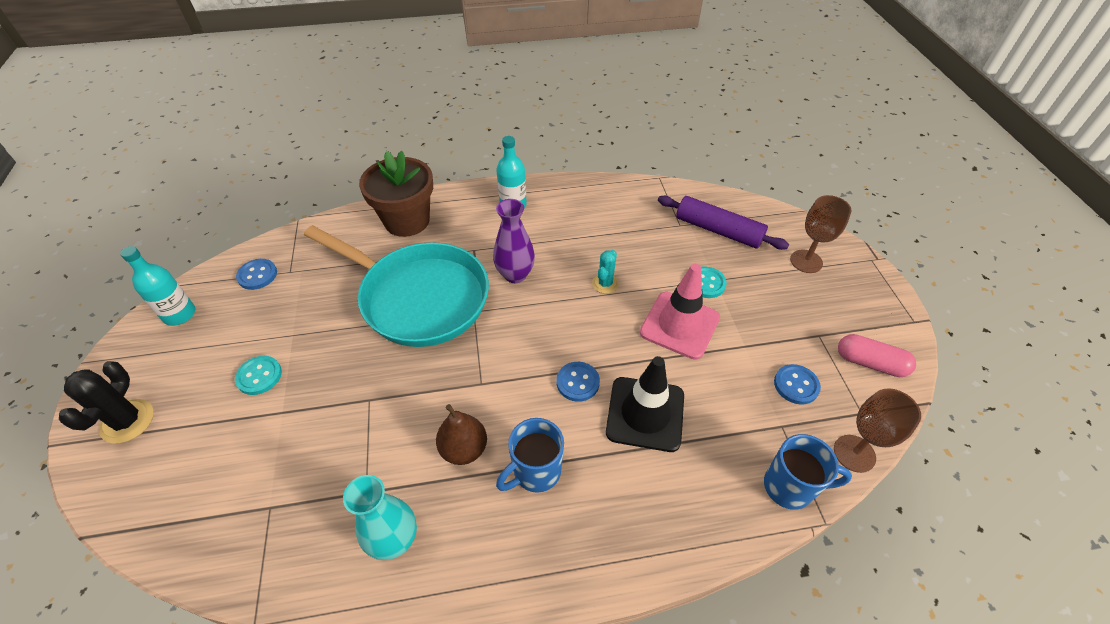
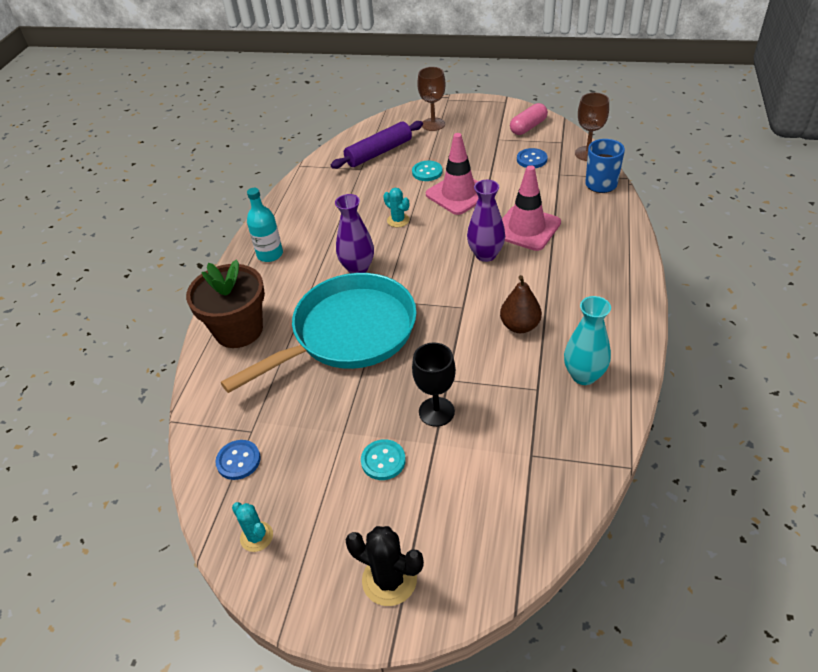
camera: 65 degrees left, 5 degrees down
(180, 314) = (256, 537): turquoise bottle -> turquoise cactus
(323, 402) = (436, 412): none -> black goblet
(535, 472) = (553, 291): blue mug -> none
(577, 382) = (485, 254): blue button -> purple vase
(645, 414) = (526, 228): black traffic cone -> pink traffic cone

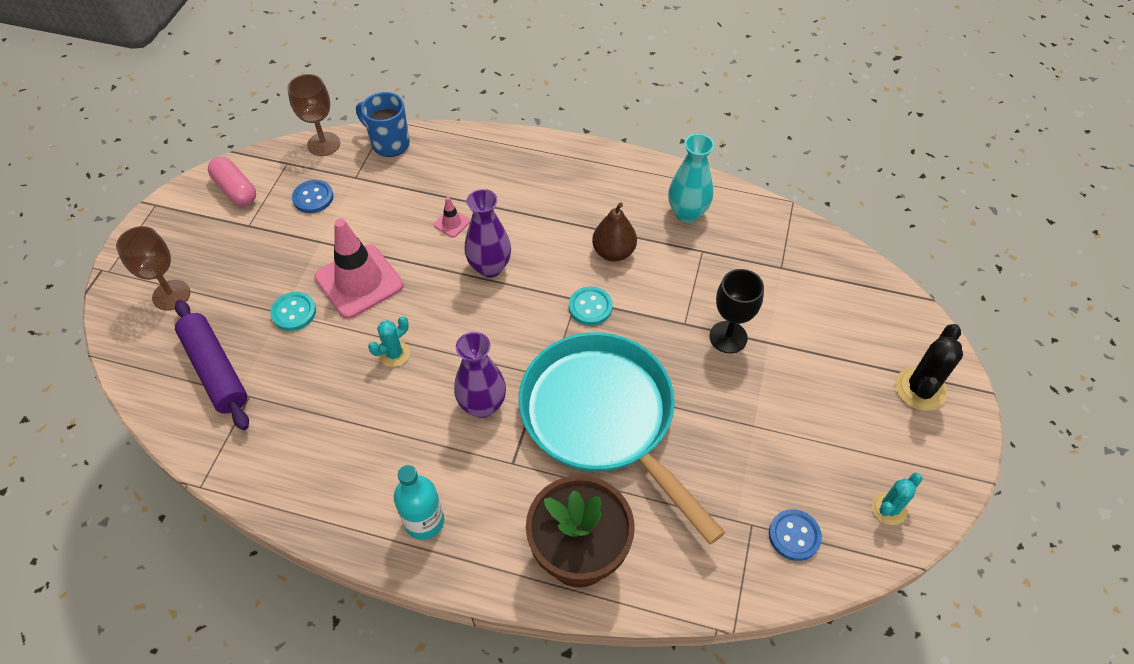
camera: 90 degrees left, 10 degrees up
(383, 461) = (790, 388): turquoise button -> turquoise button (590, 307)
(526, 228) = (452, 223): pink traffic cone -> pink traffic cone, size x0.43

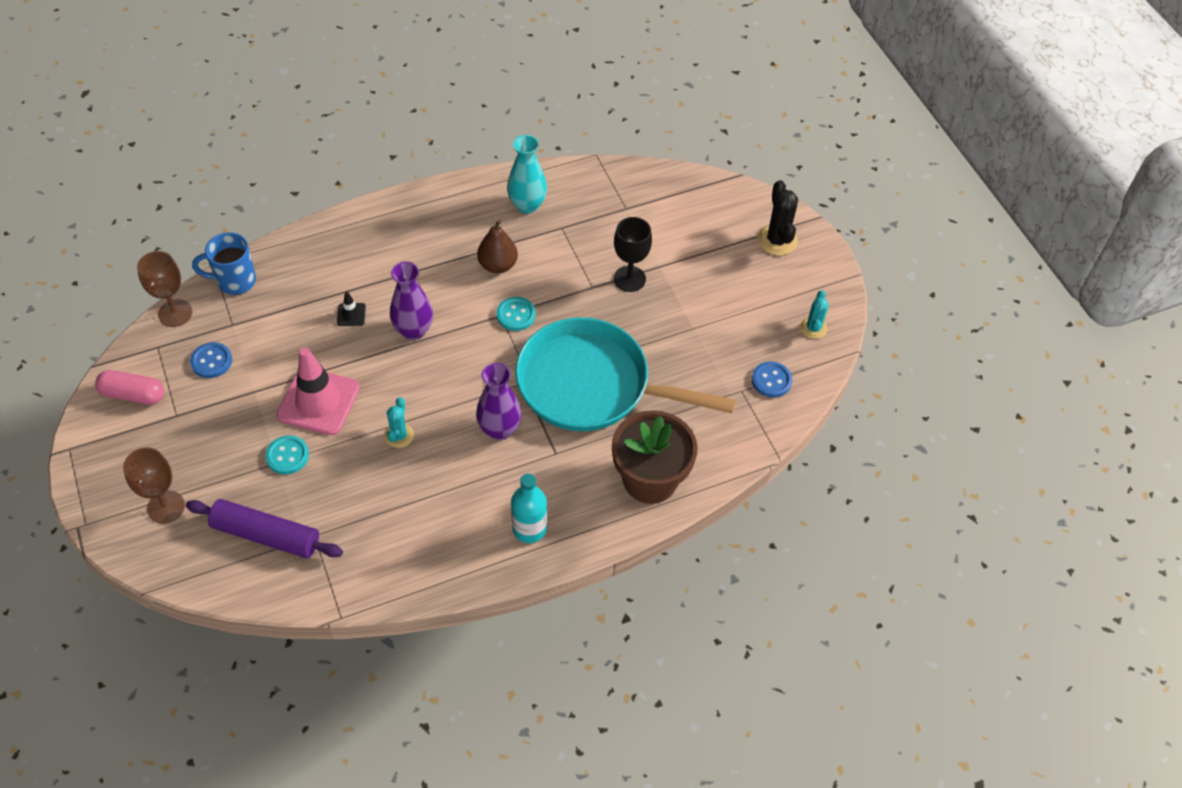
camera: 40 degrees left, 0 degrees up
(452, 223) = (351, 314): pink traffic cone -> black traffic cone

